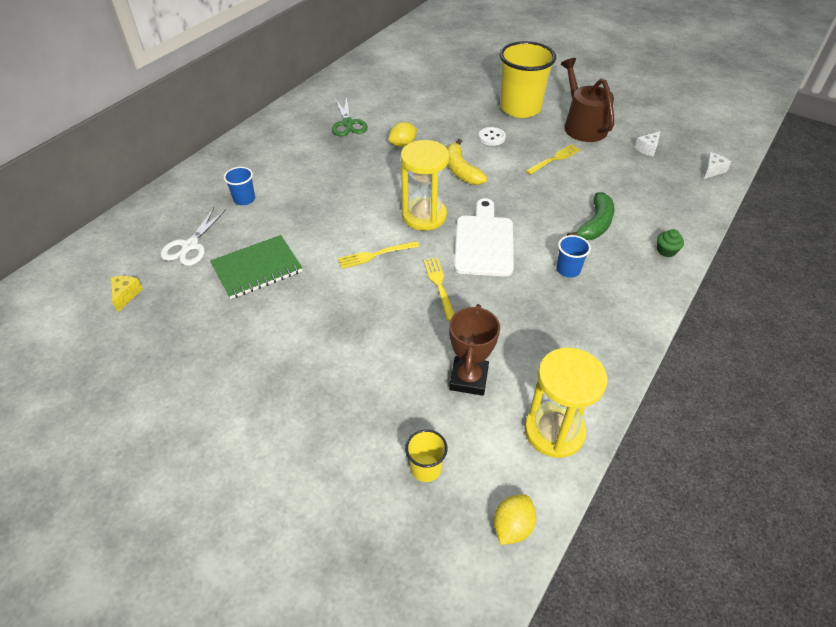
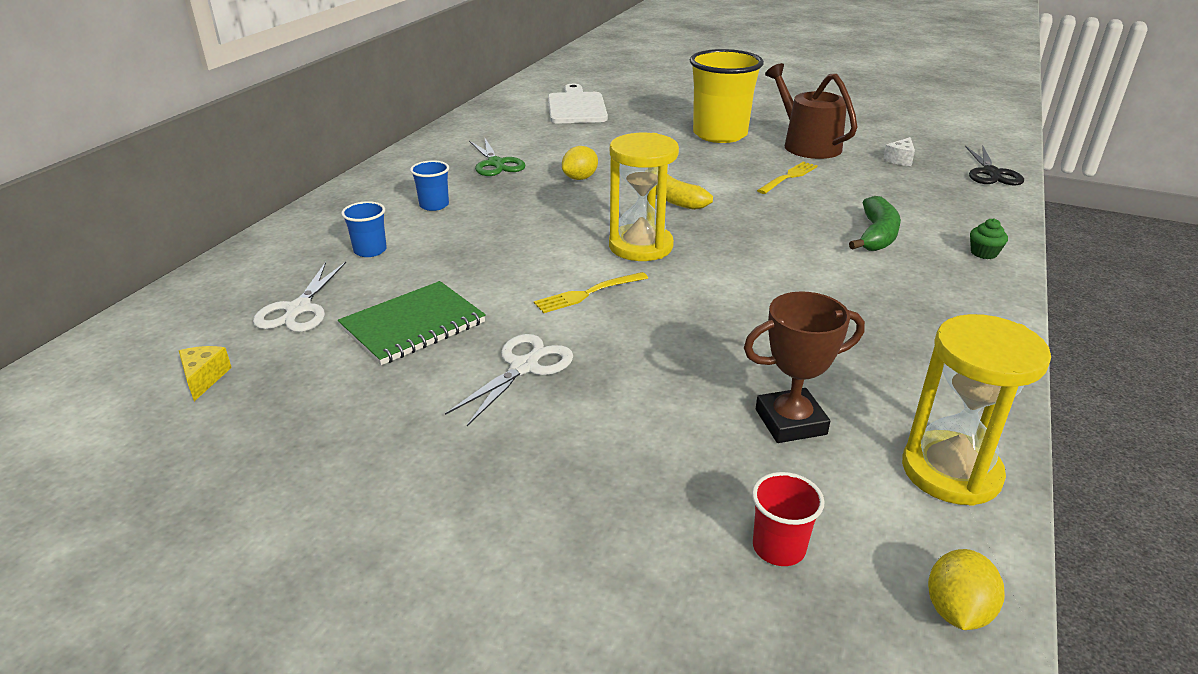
camera: 10 degrees left, 15 degrees down
(317, 312) = (524, 367): none -> white scissors
(426, 468) = (778, 548): yellow cup -> red cup
(439, 286) = (696, 318): yellow fork -> none
(469, 379) = (790, 422): brown trophy -> brown trophy turned 75 degrees clockwise
(484, 242) = (737, 266): white cutting board -> white cutting board (576, 107)
(491, 137) = (696, 163): white button -> none
(568, 270) = (867, 284): blue cup -> blue cup (434, 205)
(712, 170) = (991, 173): white cheese -> black scissors

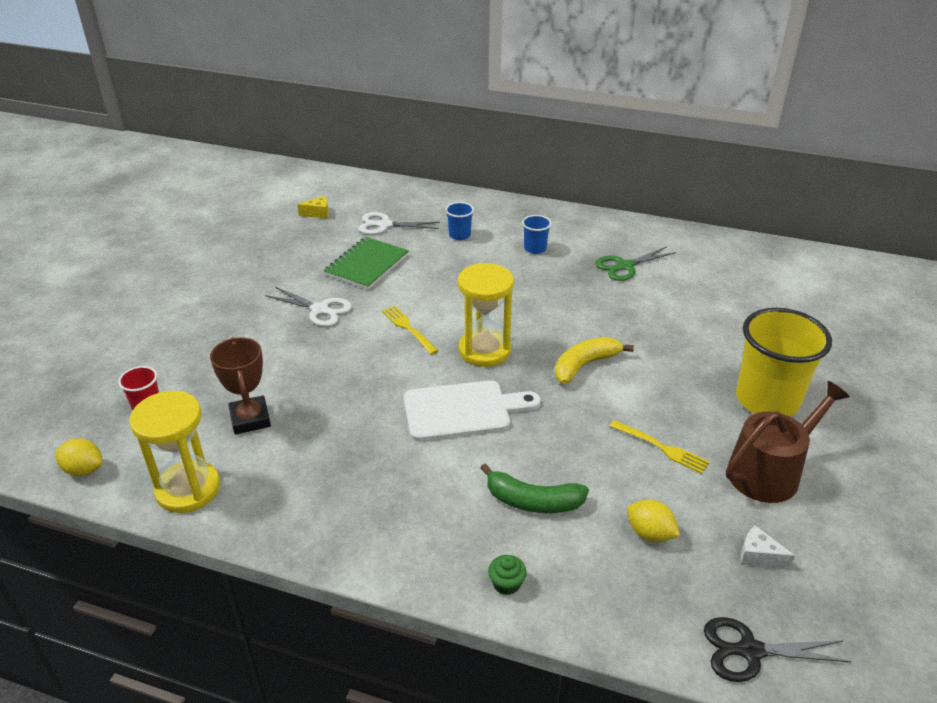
camera: 85 degrees right, 5 degrees up
(413, 325) = (367, 265): green notebook -> green notebook turned 75 degrees clockwise
(576, 107) = (795, 297): white cutting board -> white cutting board (463, 410)
(580, 178) = (609, 312): yellow lemon -> yellow lemon (650, 533)

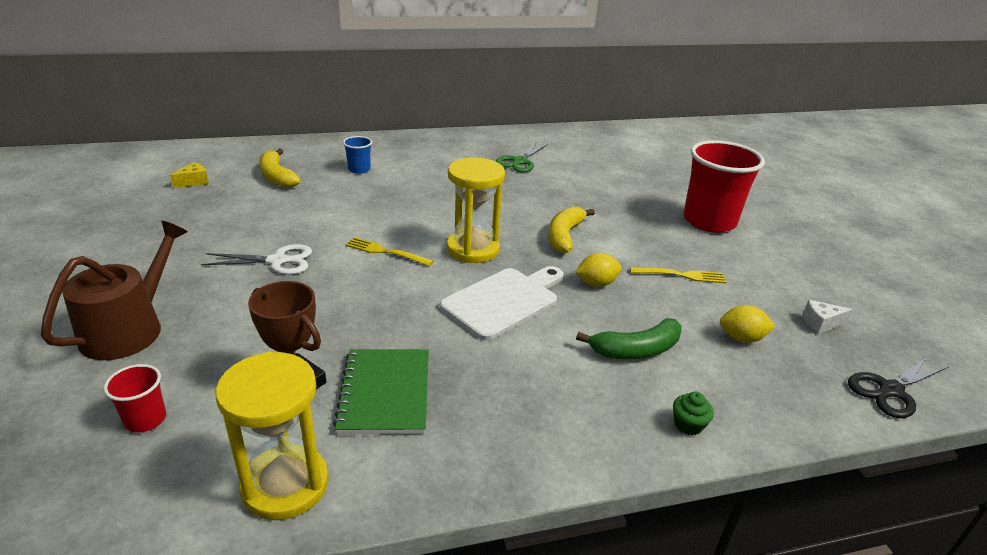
camera: 35 degrees left, 5 degrees down
(84, 470) = (112, 526): yellow lemon -> yellow lemon (596, 283)
(367, 265) = (291, 212): green notebook -> green notebook (385, 393)
(385, 225) = (277, 177): white scissors -> yellow banana
(535, 249) = (436, 165): blue cup -> none
(767, 400) = (709, 221): yellow cup -> red cup
(769, 471) = (762, 266): brown watering can -> brown watering can (129, 328)

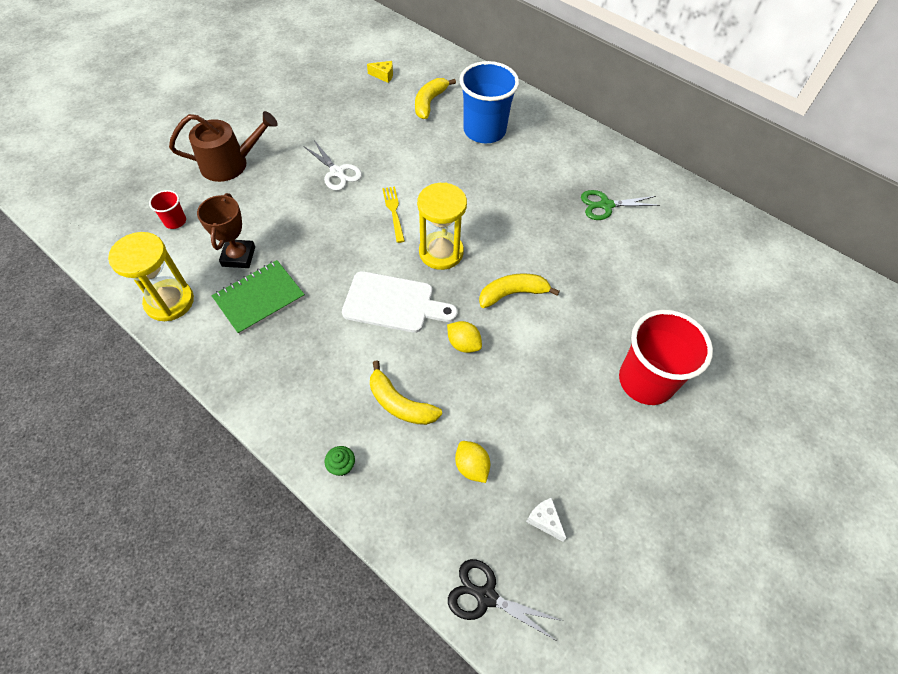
camera: 55 degrees right, 25 degrees up
(359, 169) = (484, 131): blue cup -> blue cup, size x2.22
(636, 350) = (400, 403): green banana -> yellow banana
(681, 275) = (528, 393): yellow fork -> none

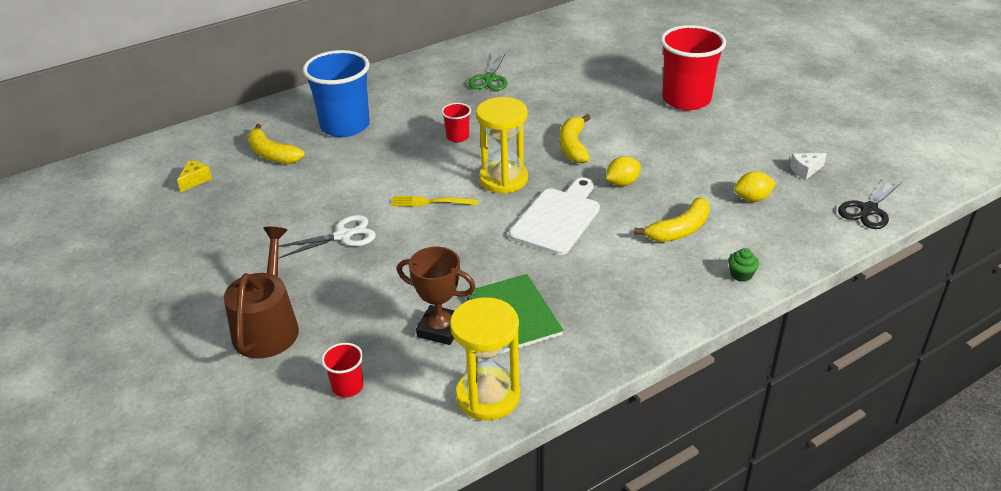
camera: 70 degrees left, 20 degrees down
(496, 206) = (458, 137): none -> red cup

